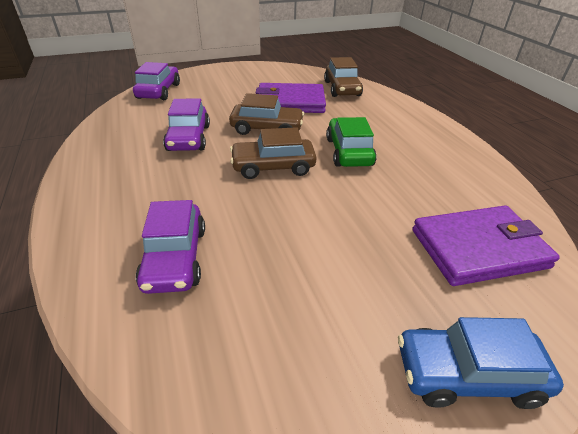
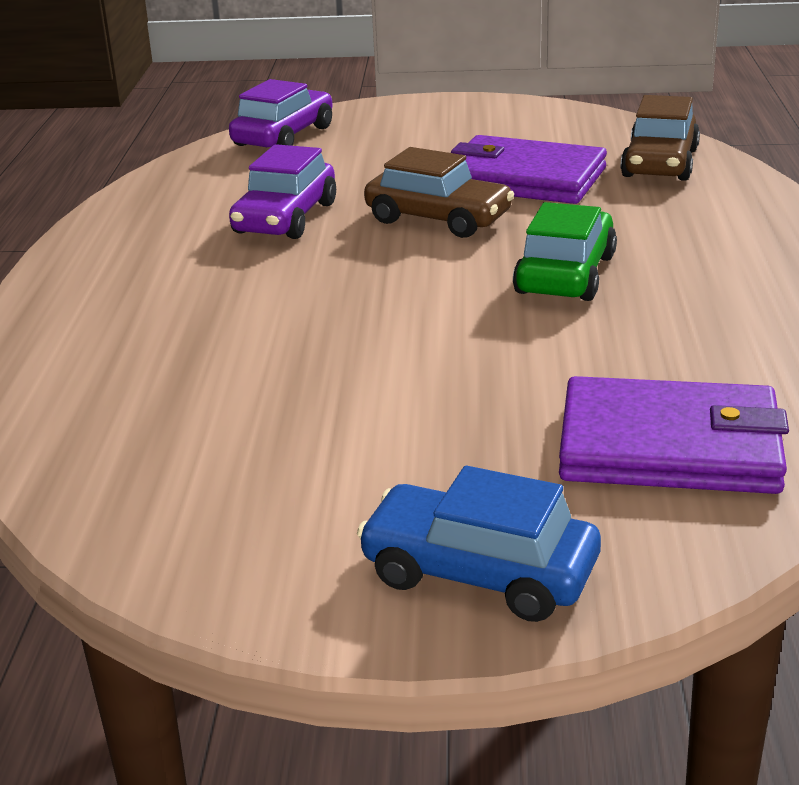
camera: 25 degrees right, 10 degrees down
(175, 258) = (158, 372): purple car -> none
(273, 167) = (401, 279): brown car -> none

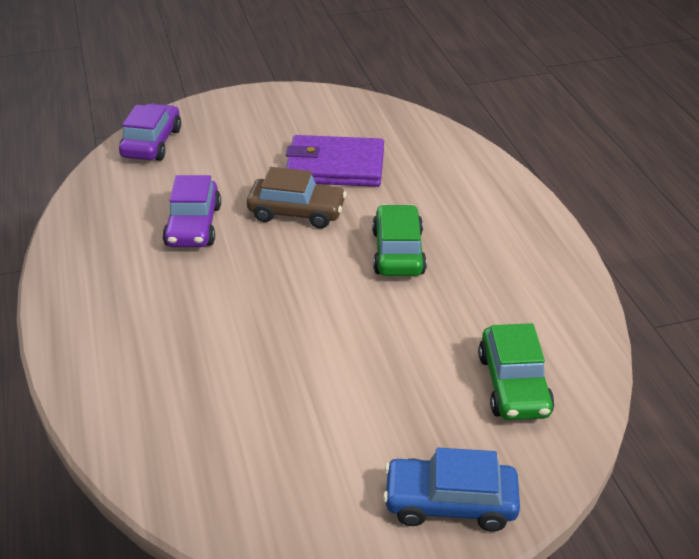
camera: 20 degrees left, 10 degrees up
(660, 163) = (414, 141): brown car -> none
(670, 446) = (513, 385): purple wallet -> green car

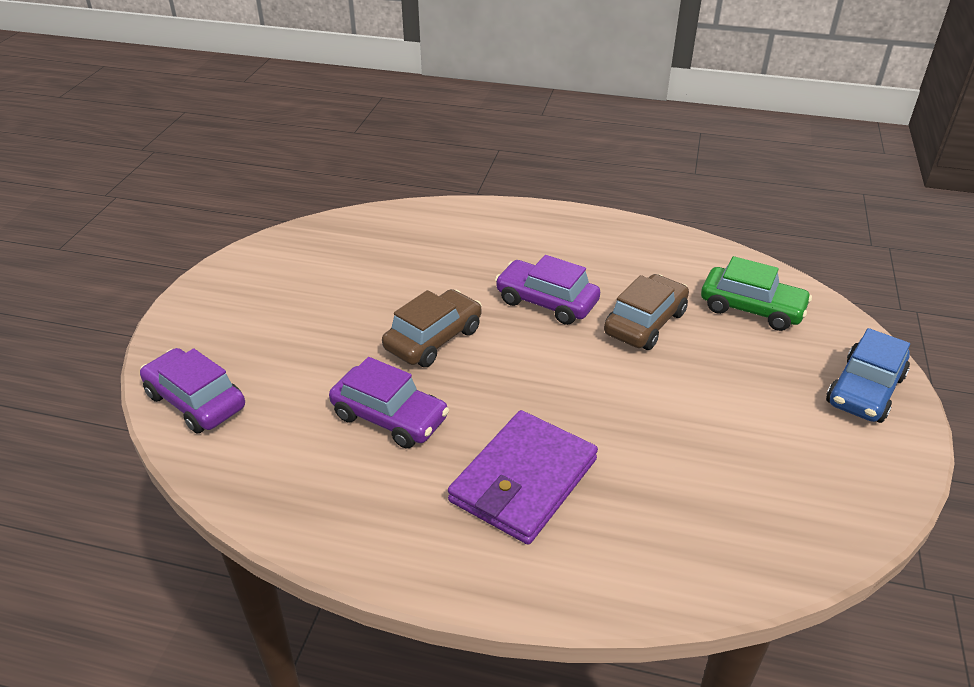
camera: 60 degrees left, 0 degrees up
(335, 166) = (383, 289): purple wallet -> purple wallet (523, 480)
(398, 252) = (546, 302): green car -> purple car
(422, 319) = (645, 323): none -> brown car

